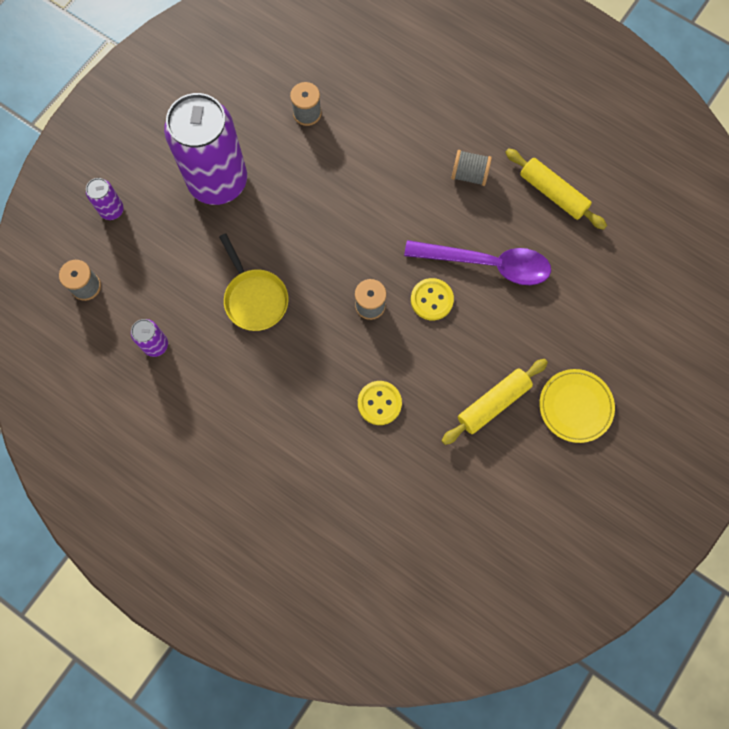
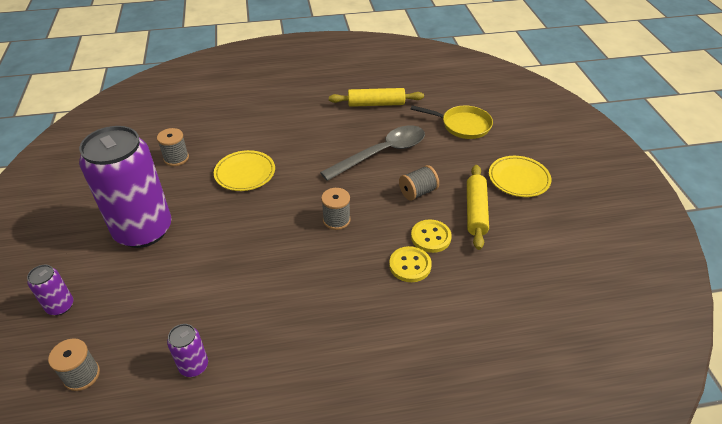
camera: 45 degrees left, 30 degrees down
(254, 298) = (248, 275): yellow pan -> yellow pan (462, 125)
(346, 183) = (245, 173): none -> yellow plate
(431, 300) = (372, 190): yellow button -> yellow button (430, 237)
(469, 175) = (319, 124): grey spool -> grey spool (418, 192)
(487, 264) = (382, 153): purple spoon -> grey spoon

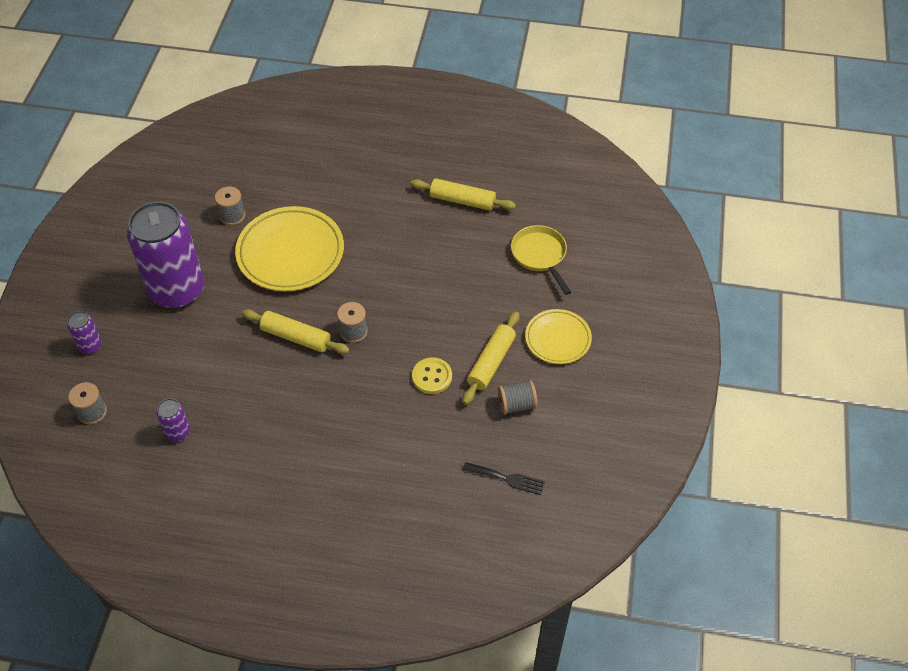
camera: 20 degrees right, 10 degrees up
(245, 173) = (290, 253): yellow plate -> yellow plate, size x1.72
(283, 239) = (296, 337): none -> yellow rolling pin
(382, 153) = (435, 267): grey spoon -> none
(410, 265) = (397, 399): yellow button -> none
(418, 192) = (447, 324): grey spool -> grey spool (516, 405)
(462, 125) = (540, 255): yellow pan -> yellow pan turned 150 degrees counterclockwise
(557, 305) = (507, 478): none -> black fork

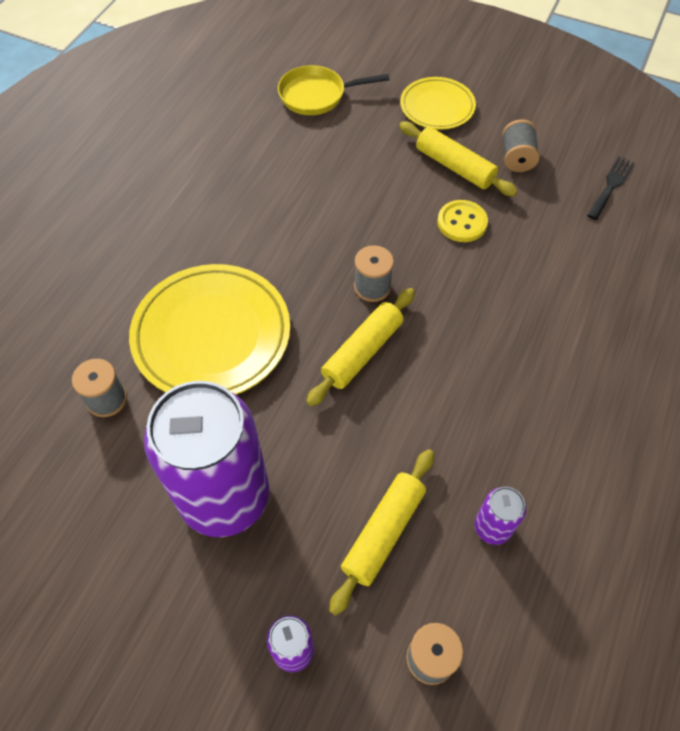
camera: 75 degrees left, 5 degrees up
(462, 200) = (204, 142): yellow rolling pin -> yellow rolling pin (383, 532)

